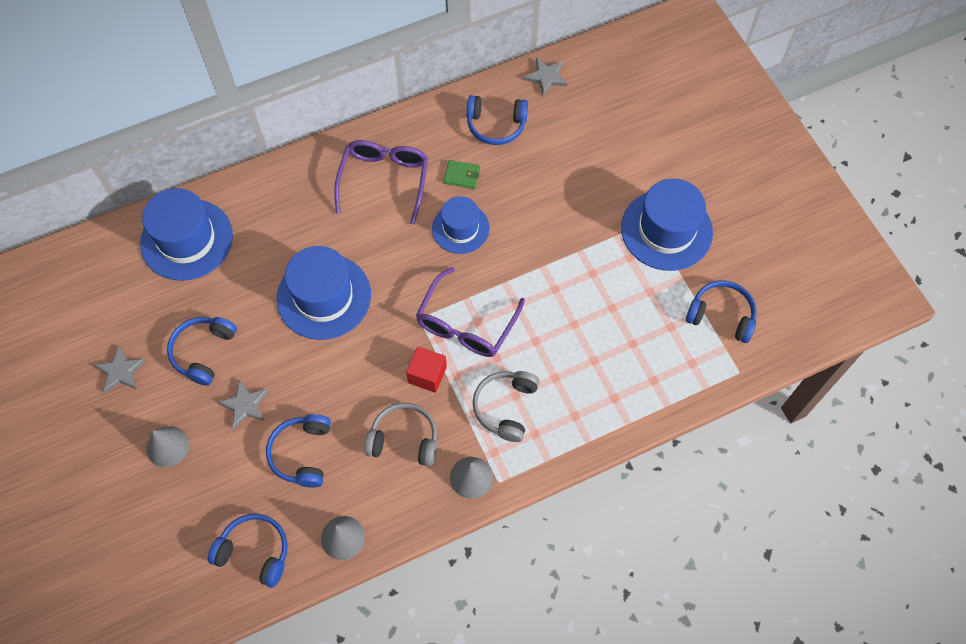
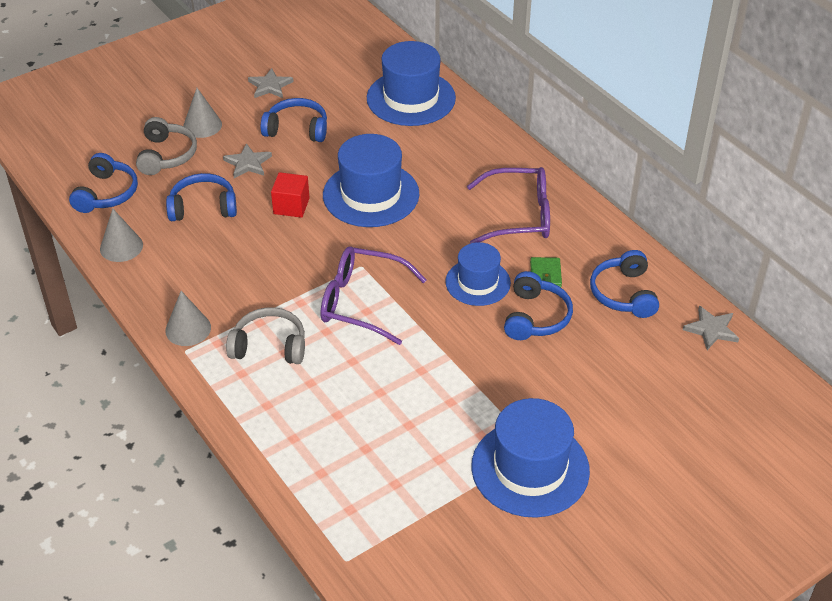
camera: 80 degrees right, 20 degrees down
(404, 439) = (224, 274): grey headphones -> grey headphones (166, 155)
(427, 375) = (297, 280): red cube -> red cube (291, 206)
(721, 315) = (422, 535): blue headphones -> blue headphones (536, 317)

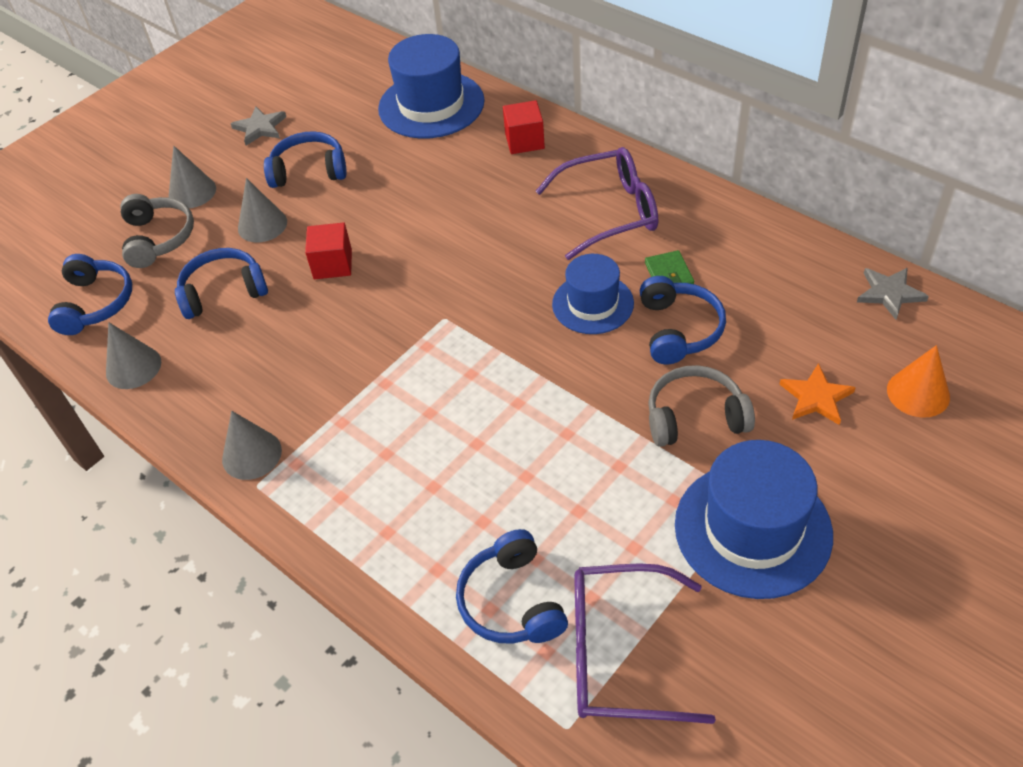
camera: 10 degrees left, 5 degrees up
(248, 163) = (262, 225): grey star -> grey cone
(269, 346) = (364, 450): grey headphones -> grey headphones (695, 417)
(362, 302) = (462, 364): purple glasses -> purple glasses (621, 653)
(371, 194) = (425, 228): blue hat -> none
(474, 144) = (524, 141): none -> red cube
(618, 390) = (816, 397): none -> orange star
(623, 294) = (769, 275): blue headphones -> blue headphones (511, 601)
(698, 406) = (918, 393): none -> orange cone

